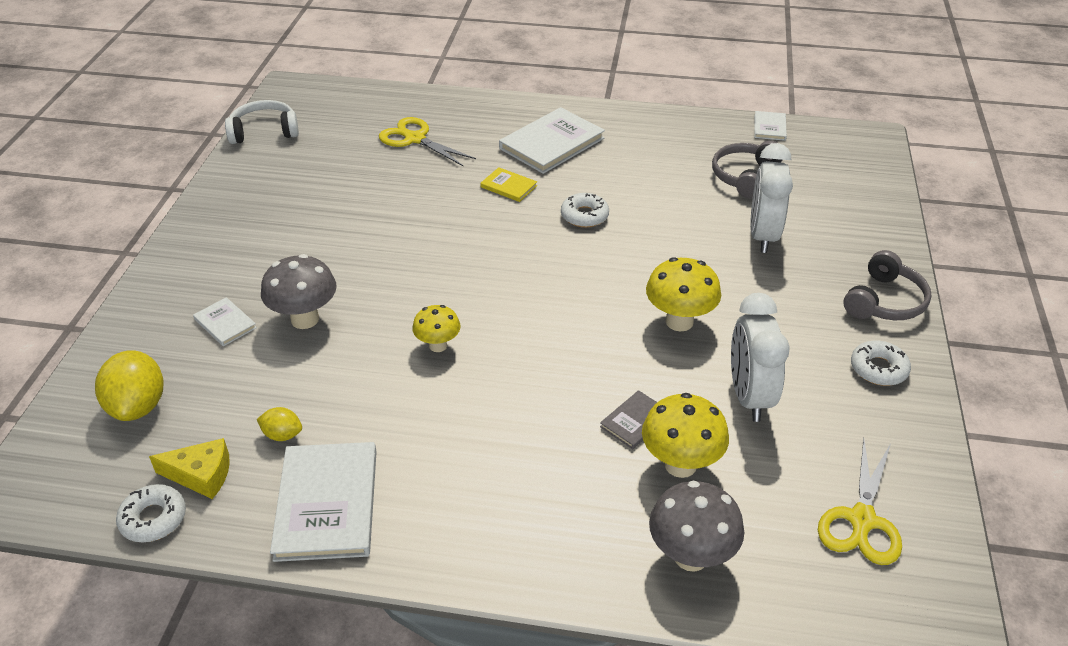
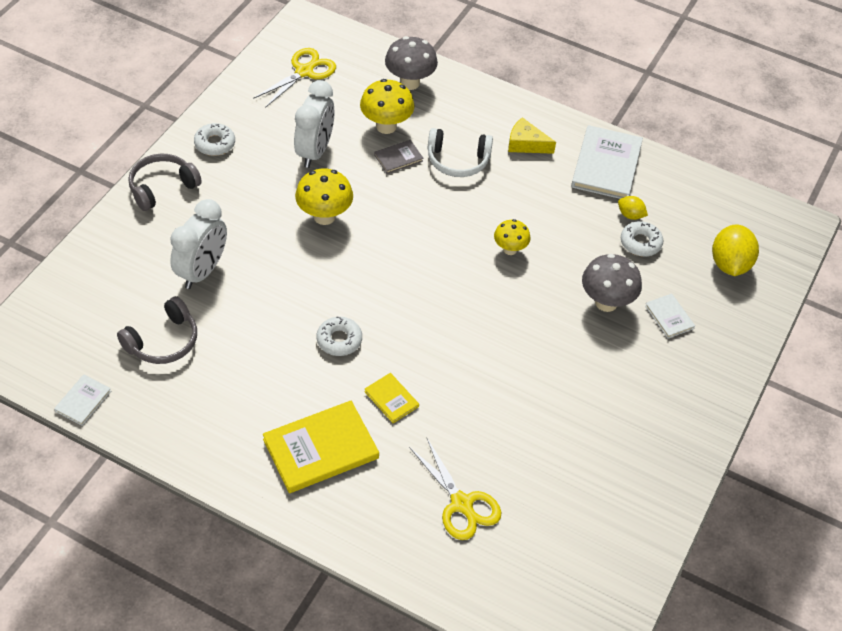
camera: 165 degrees left, 10 degrees up
(153, 519) = (711, 186): white donut -> white donut (640, 243)
(201, 475) = (683, 204): yellow cheese -> yellow cheese (526, 144)
(264, 131) = (626, 573): white headphones -> white headphones (458, 160)
(551, 143) = (321, 449): white book -> yellow book

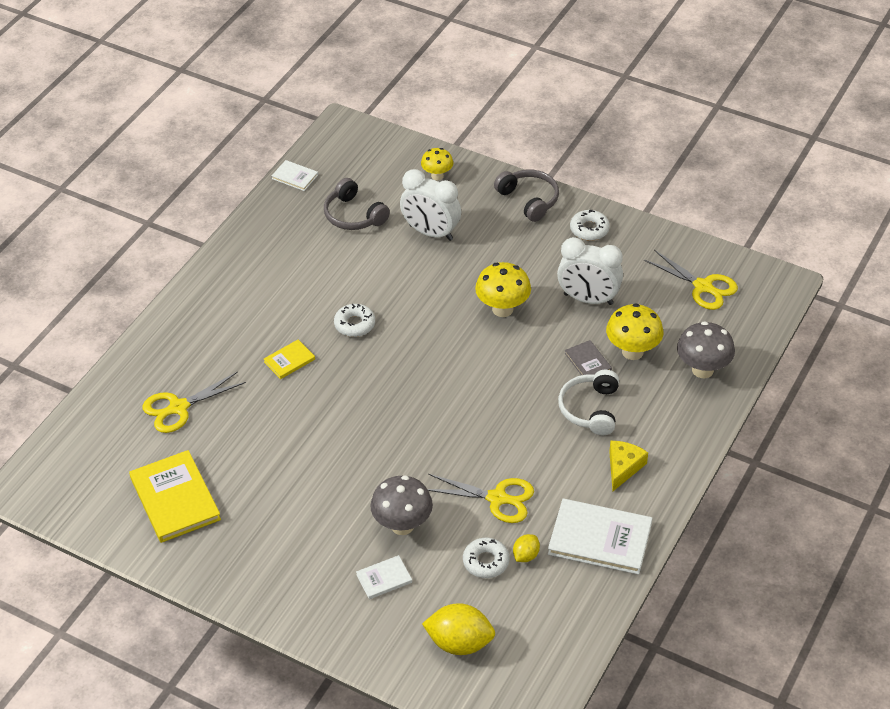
camera: 95 degrees right, 5 degrees down
(321, 449) = (240, 316): yellow book -> yellow book (175, 499)
(510, 249) = (469, 449): yellow mushroom -> yellow mushroom (437, 176)
(568, 231) = (497, 498): none -> yellow scissors

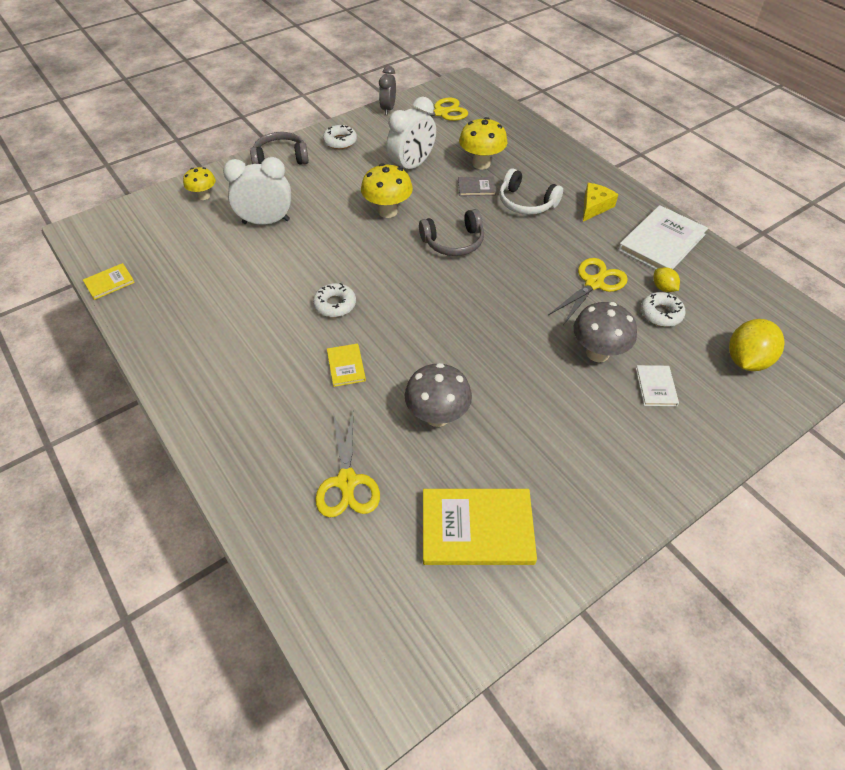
camera: 65 degrees left, 5 degrees up
(295, 177) = (109, 282): white book -> yellow book
(354, 215) = (199, 260): grey headphones -> grey headphones (453, 242)
(431, 233) = (266, 221): white clock -> white clock turned 150 degrees counterclockwise
(623, 467) = (594, 206): yellow cheese -> yellow cheese turned 75 degrees clockwise
(677, 241) = (388, 109): none -> grey clock
(702, 370) = (520, 140): grey mushroom -> grey mushroom (437, 416)

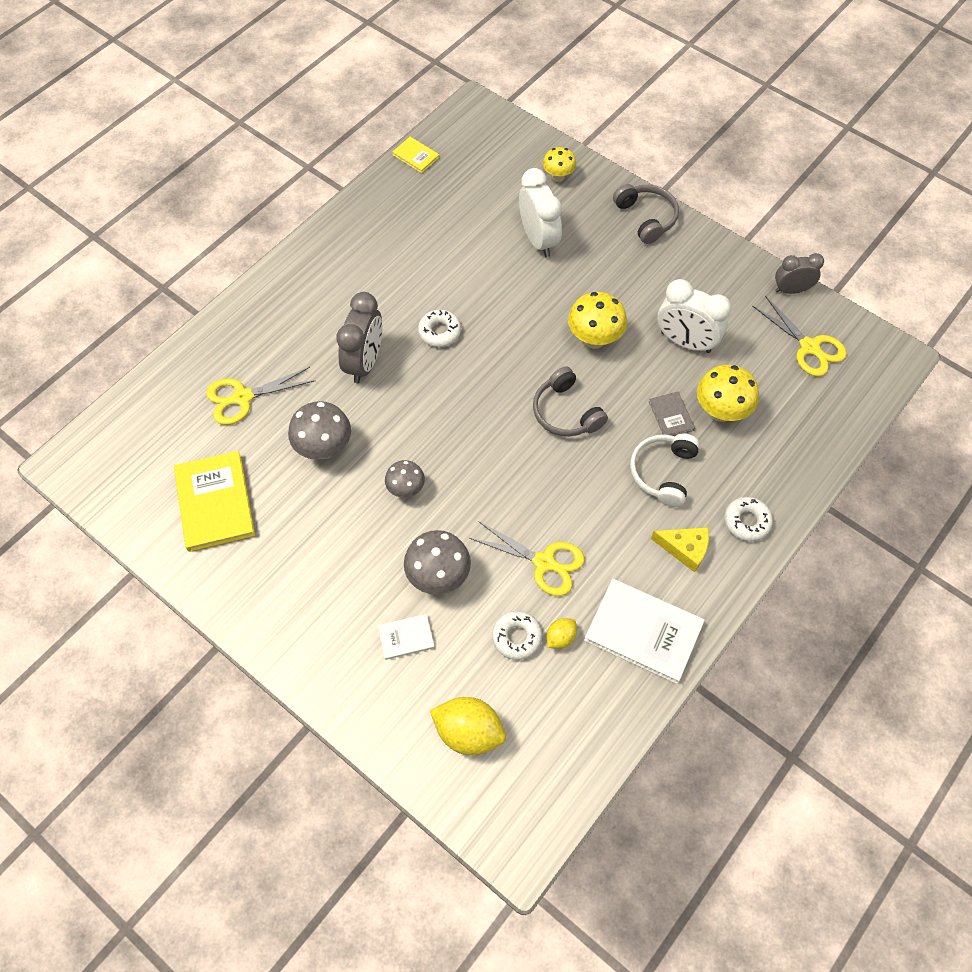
camera: 75 degrees right, 10 degrees up
(340, 141) = (702, 261): white donut -> white donut (746, 521)
(346, 366) = (365, 362): yellow book -> grey clock
(502, 360) = (406, 489): none -> grey mushroom

